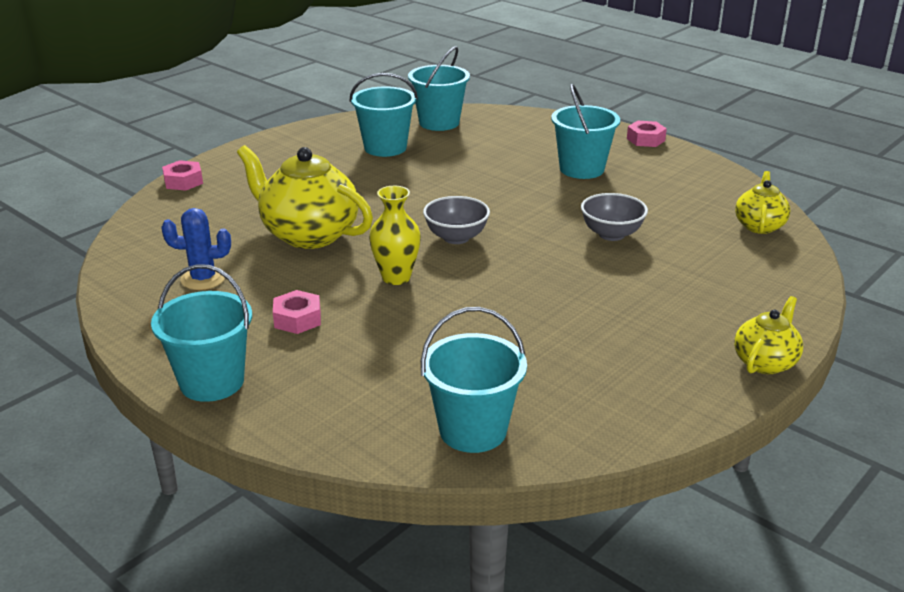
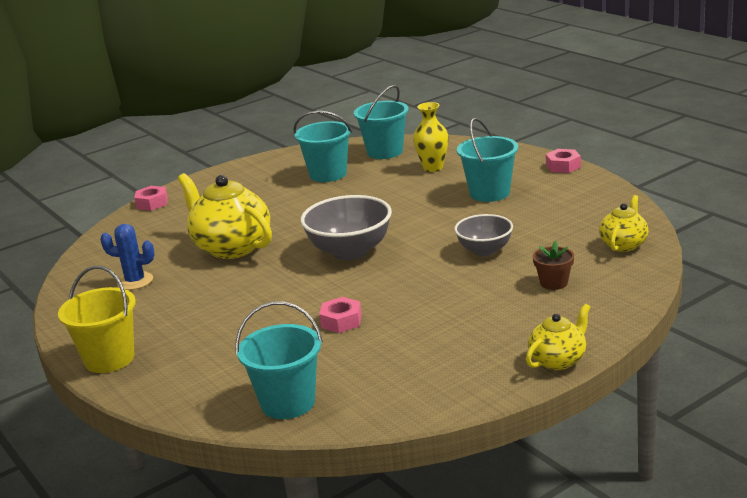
camera: 15 degrees right, 5 degrees down
(212, 382) = (109, 359): turquoise bucket -> yellow bucket
(297, 319) = (193, 314): pink nut -> pink nut (341, 321)
(396, 277) = (285, 283): yellow vase -> yellow vase (433, 168)
(456, 237) = (350, 251): grey bowl -> grey bowl, size x1.59
(708, 270) = (554, 283): none -> brown flower pot

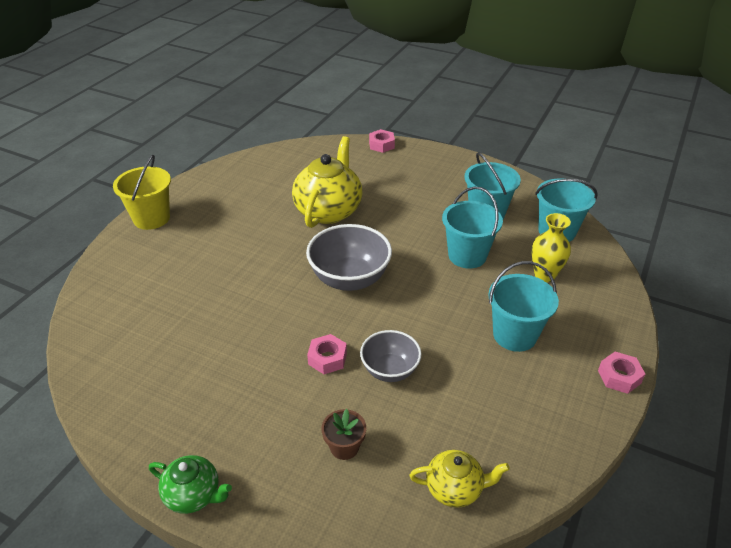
camera: 60 degrees right, 15 degrees up
(135, 281) = (260, 186): blue cactus -> none
(288, 403) = (103, 330): turquoise bucket -> turquoise bucket (467, 256)
(341, 321) = (230, 316): pink nut -> pink nut (327, 358)
(558, 360) = (194, 495): yellow teapot -> green teapot

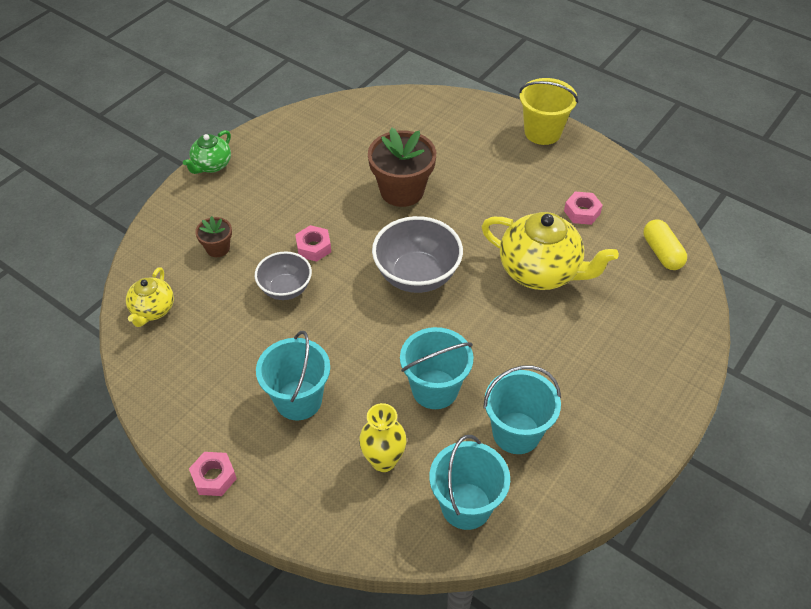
camera: 100 degrees right, 10 degrees up
(236, 302) = (402, 191): none -> brown flower pot
(297, 157) = (662, 253): none -> yellow capsule
(381, 145) = (695, 345): pink nut -> pink nut (582, 212)

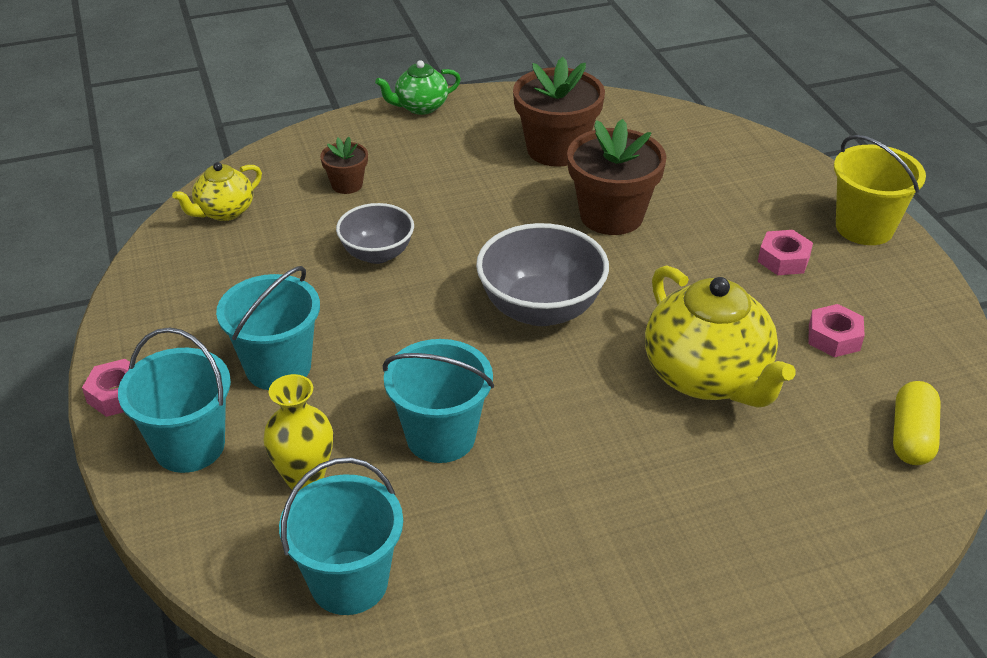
camera: 35 degrees right, 10 degrees down
(313, 247) = (449, 228): pink nut -> pink nut (783, 259)
(328, 158) = (556, 149): none -> brown flower pot
(516, 433) = (493, 538): turquoise bucket -> turquoise bucket (189, 446)

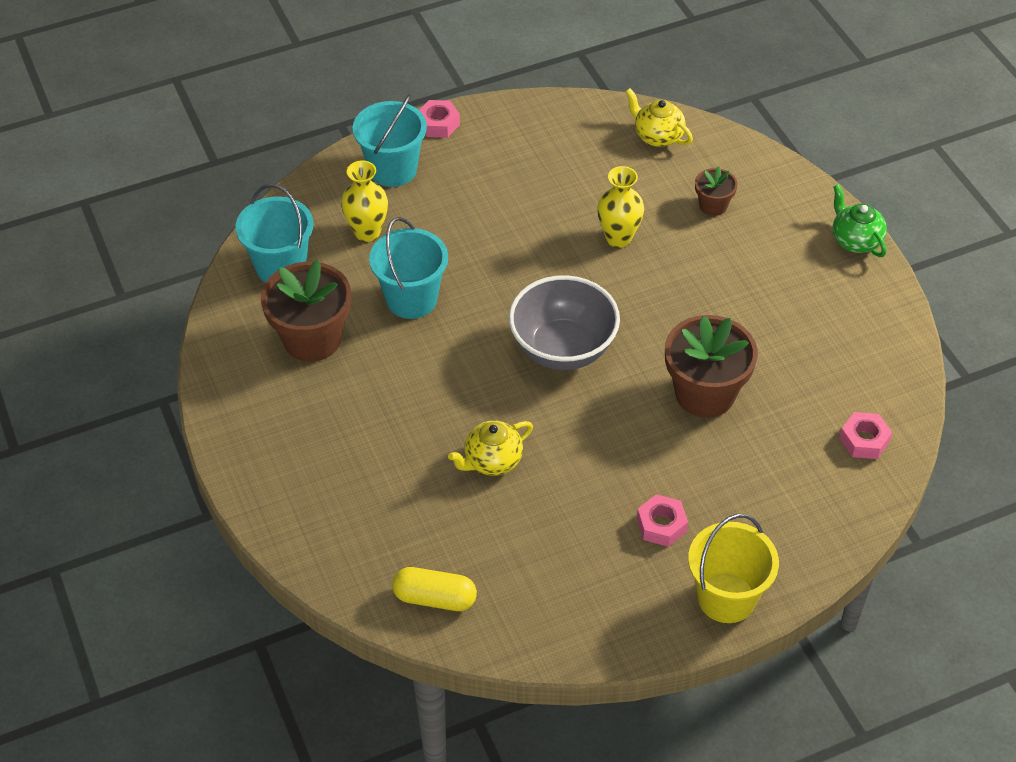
camera: 85 degrees right, 10 degrees up
(278, 367) = (475, 200): turquoise bucket -> none
(377, 254) = (618, 238): grey bowl -> yellow vase
(556, 149) = (806, 348): brown flower pot -> brown flower pot (312, 339)
(707, 377) = (492, 461): yellow teapot -> yellow teapot, size x0.55
(834, 337) = (553, 555): pink nut -> pink nut (864, 440)

